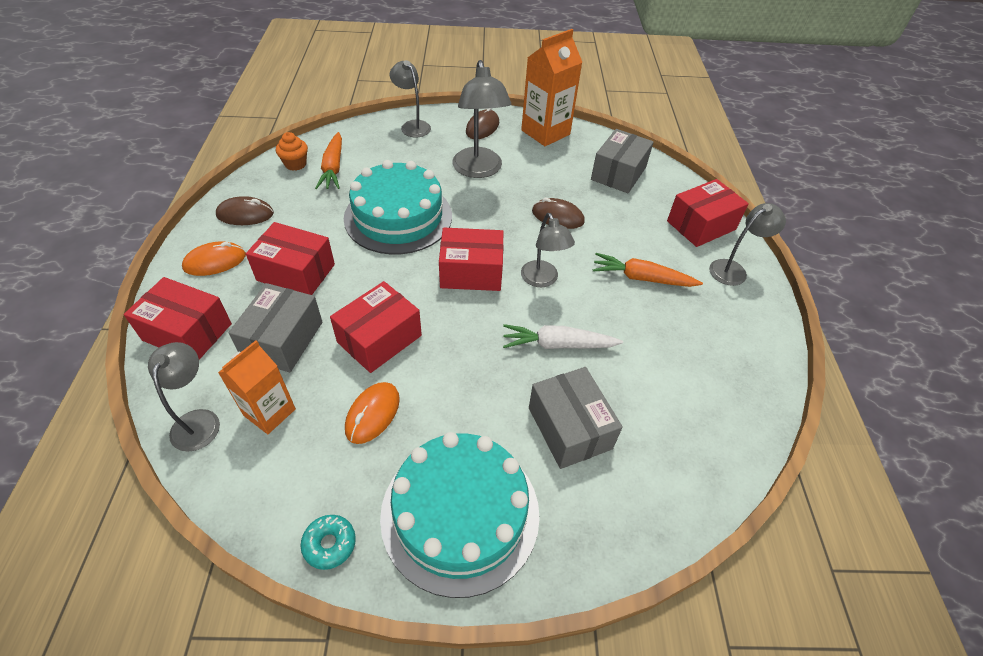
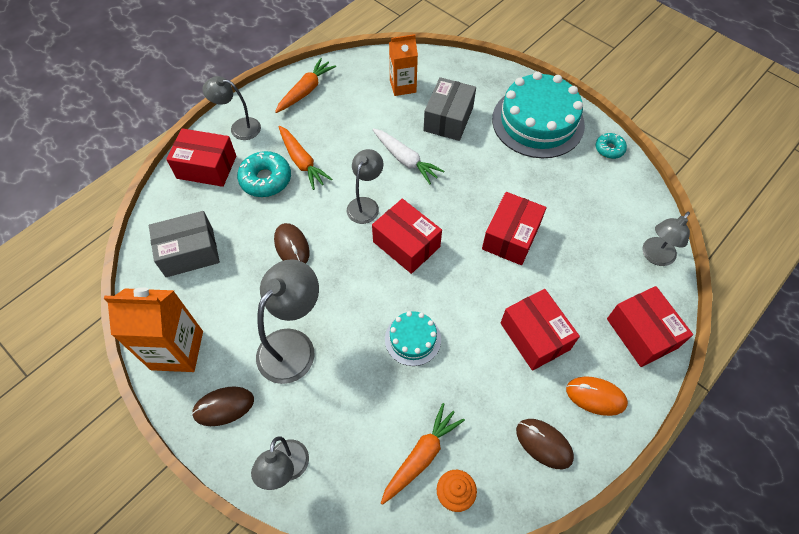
camera: 135 degrees left, 10 degrees up
(269, 412) = (609, 234): orange carton -> orange carton (403, 86)
(283, 340) = (576, 280): grey box -> none
(372, 414) = (548, 193): orange mouse -> none
(379, 339) = (511, 237): red box -> red box turned 60 degrees counterclockwise
(398, 217) = (412, 339): turquoise cake -> turquoise cake, size x0.50
(646, 246) = (266, 179): none -> turquoise donut
(744, 347) = (306, 90): none -> orange carrot

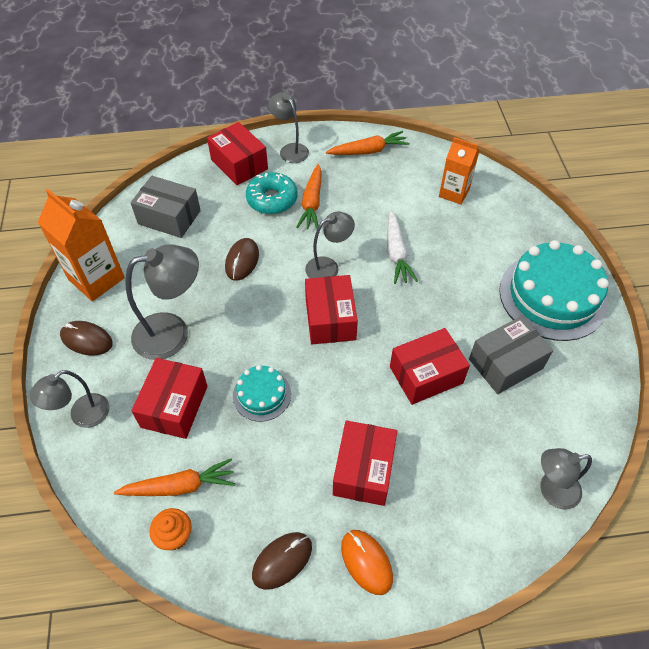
camera: 40 degrees right, 5 degrees down
(448, 119) = (468, 243): grey box -> grey box (505, 364)
(544, 444) = (282, 561): brown mouse -> brown mouse turned 60 degrees clockwise
(609, 149) = (603, 365): turquoise donut -> none
(642, 333) = (466, 546): red box -> red box (174, 406)

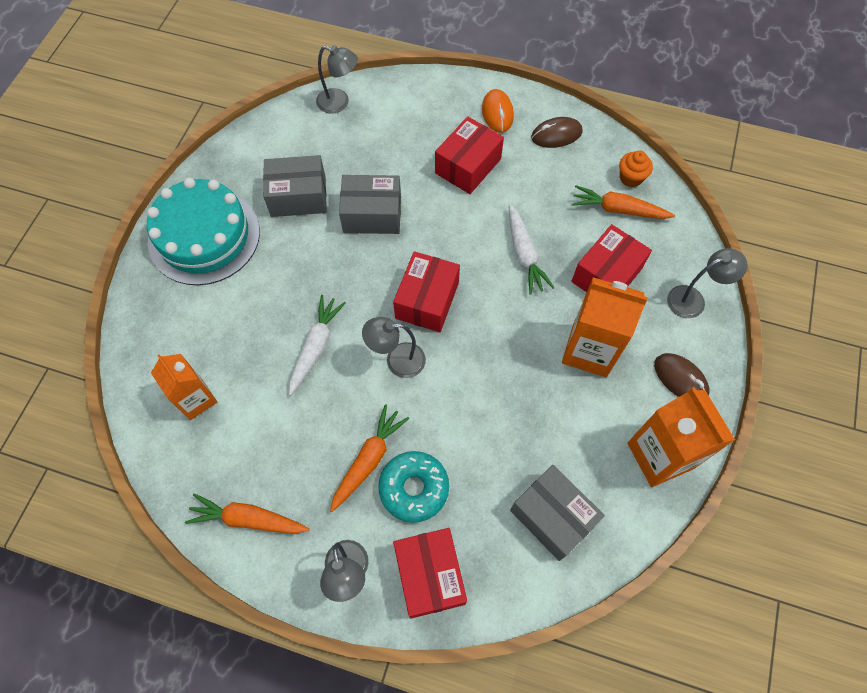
camera: 155 degrees left, 10 degrees up
(172, 332) = (589, 350): grey lamp -> orange carton
(242, 261) = (487, 409): brown mouse -> none
(262, 395) = (524, 254): turquoise cake -> white carrot
(426, 375) = (372, 214): red box -> grey box

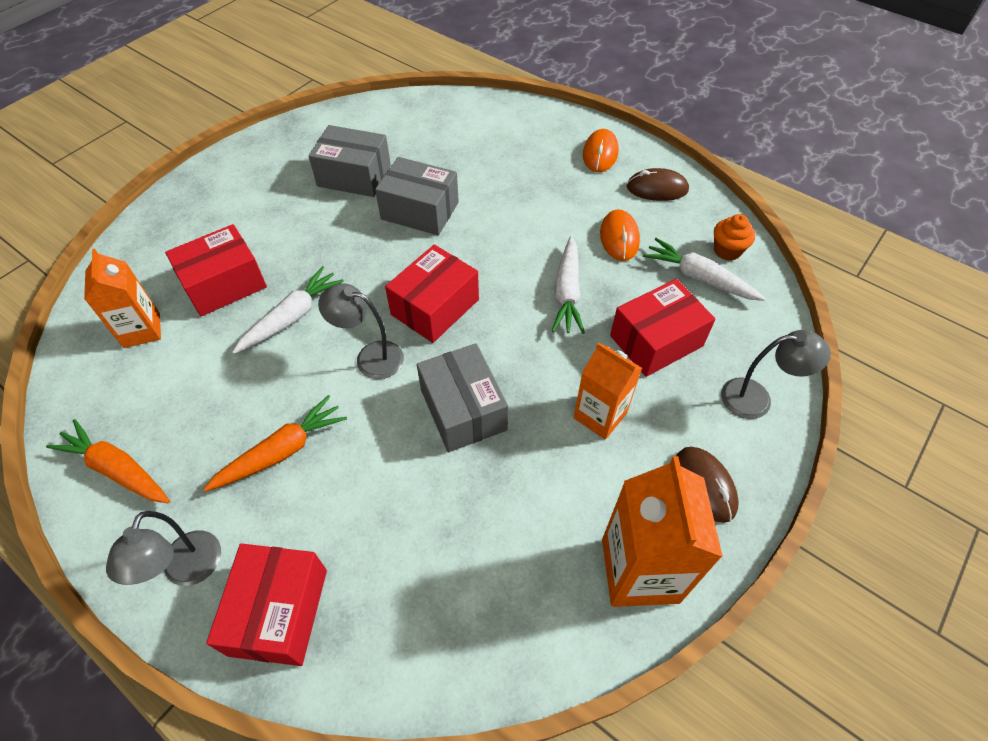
camera: 20 degrees right, 10 degrees down
(204, 236) = (243, 186): turquoise cake -> none
(339, 102) = (440, 107): grey lamp -> none
(414, 488) = (315, 501): turquoise donut -> none
(468, 166) = (544, 193): red box -> red box (224, 284)
(544, 191) = (619, 238): none -> orange mouse
(552, 516) = (465, 596): grey box -> grey box (463, 409)
(589, 350) = (600, 415): orange carton -> orange carton, size x0.66
(618, 209) = (698, 277): orange carrot -> white carrot

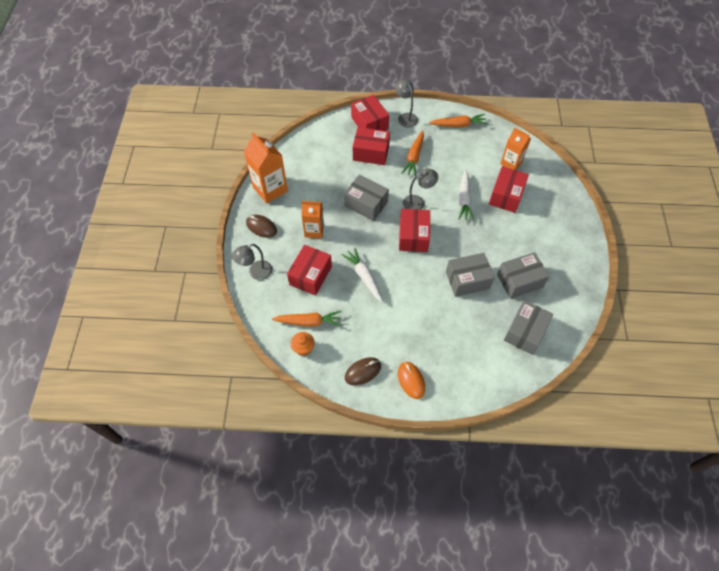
camera: 145 degrees right, 5 degrees up
(352, 521) = (371, 153): none -> red box
(414, 130) = (525, 332): none -> grey box
(619, 238) = (361, 323): orange mouse -> none
(698, 277) = (309, 322): white carrot -> orange carrot

